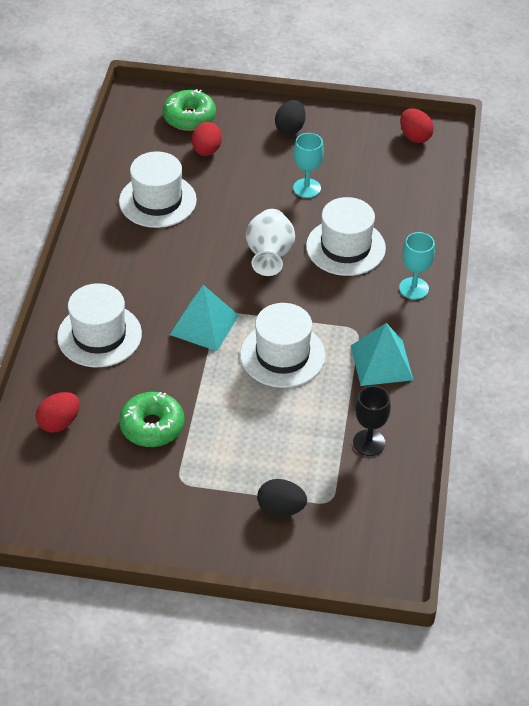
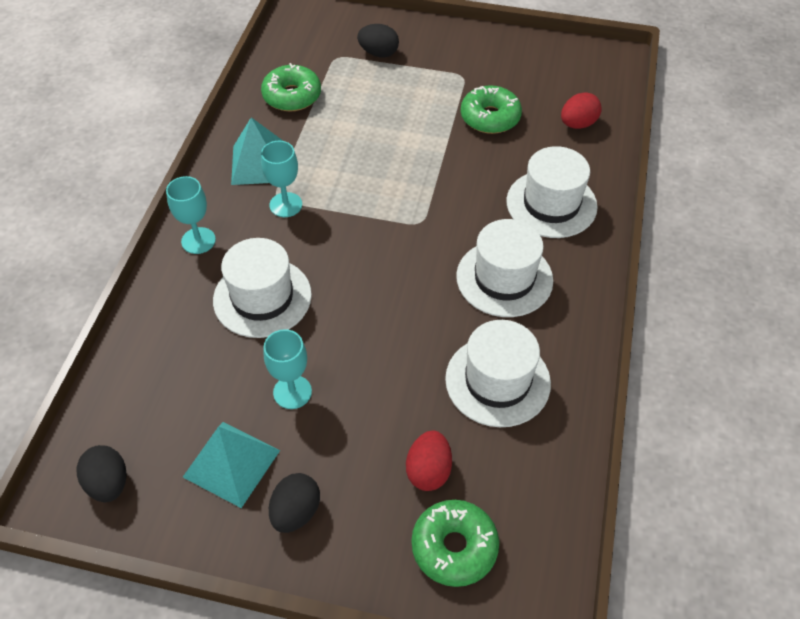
camera: 175 degrees left, 5 degrees up
(204, 324) = (439, 210): turquoise pyramid -> turquoise pyramid (231, 463)
(269, 256) = (357, 289): white vase -> none
(282, 355) = (359, 175): white hat -> white hat (504, 278)
(345, 323) = (286, 205): none -> turquoise goblet
(369, 443) = (292, 96): black goblet -> green donut
(415, 137) = (108, 483): red egg -> black egg

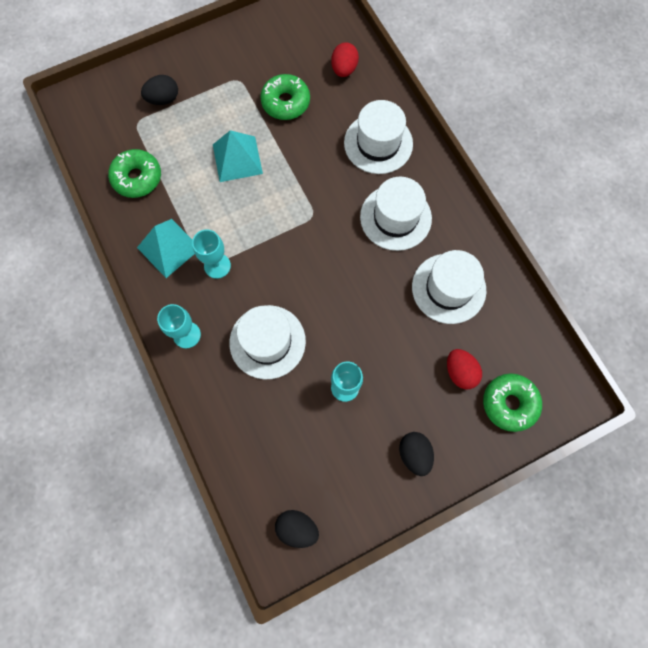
camera: 40 degrees left, 20 degrees up
(231, 463) = (353, 457): turquoise pyramid -> turquoise pyramid (237, 159)

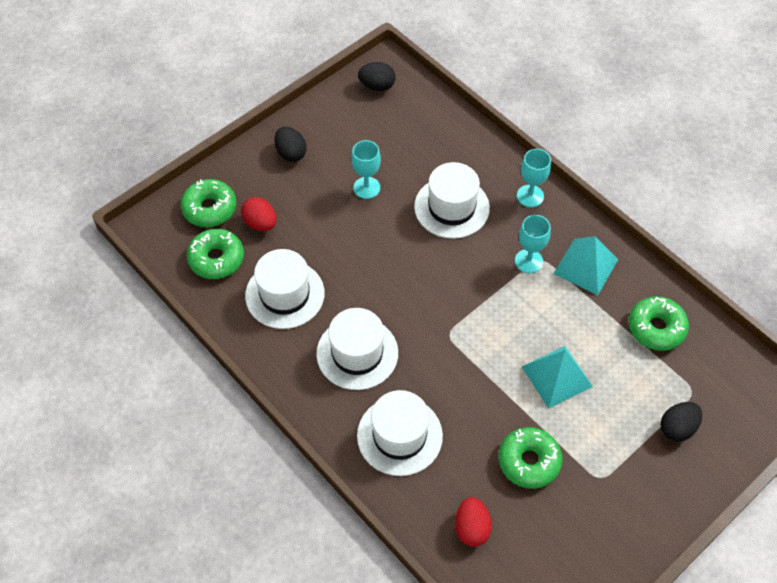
camera: 165 degrees right, 15 degrees down
(508, 342) = (216, 259): none -> green donut

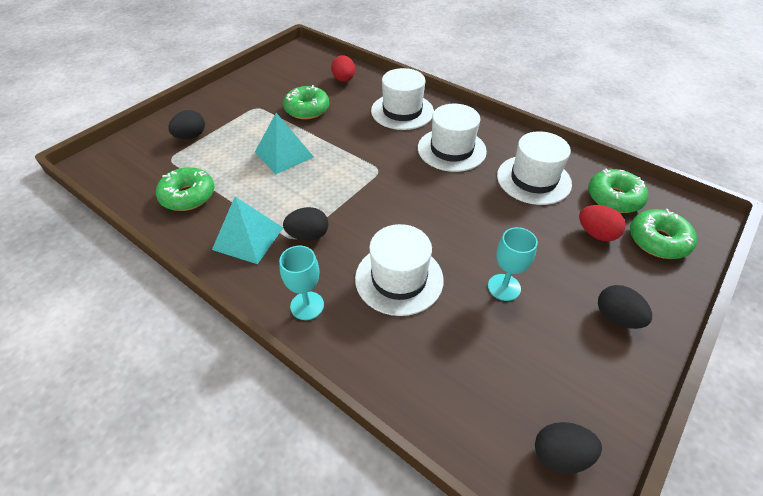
camera: 170 degrees right, 10 degrees down
(528, 261) = (308, 235): turquoise goblet -> black egg

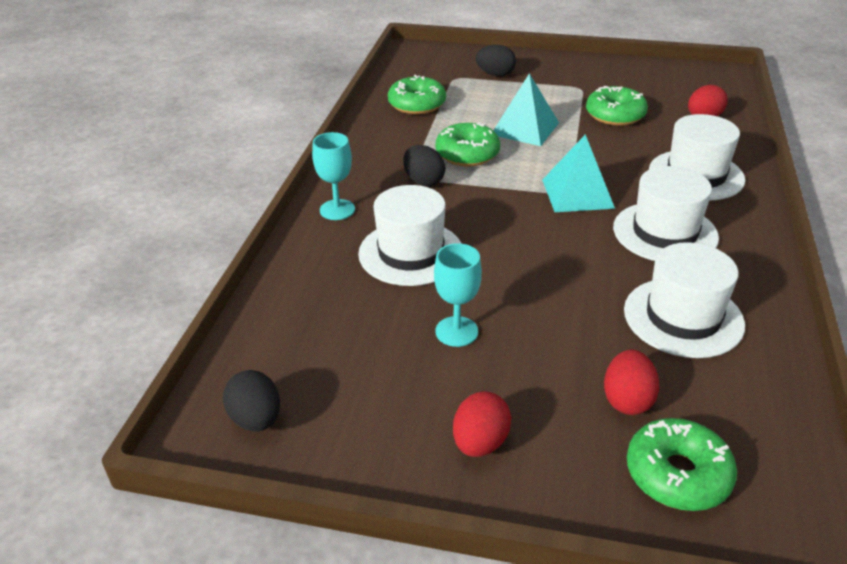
camera: 65 degrees right, 10 degrees down
(248, 238) = (392, 152): turquoise pyramid -> turquoise pyramid (577, 193)
(614, 198) = (731, 409): green donut -> green donut (467, 154)
(616, 317) = (480, 442): black egg -> red egg

